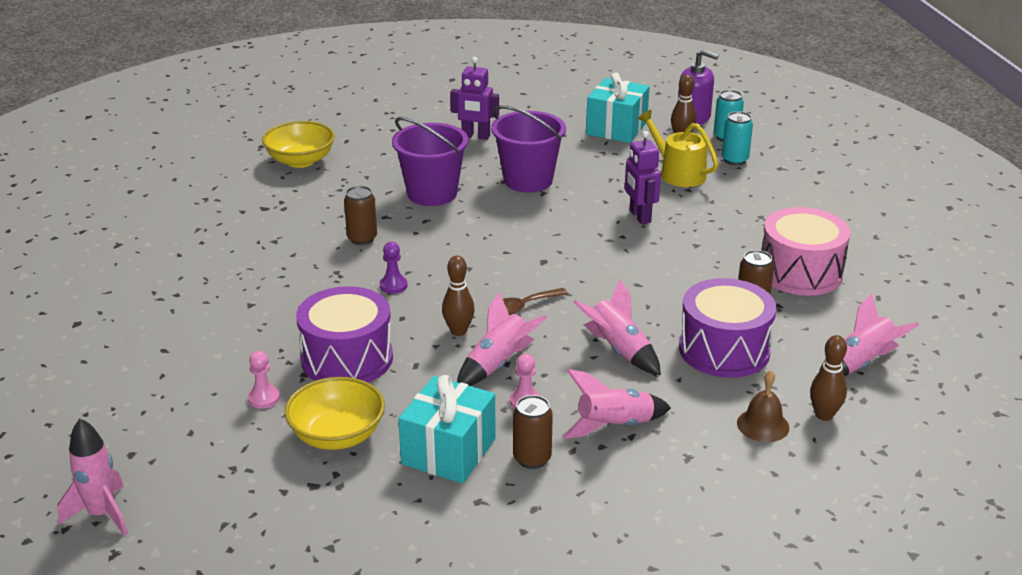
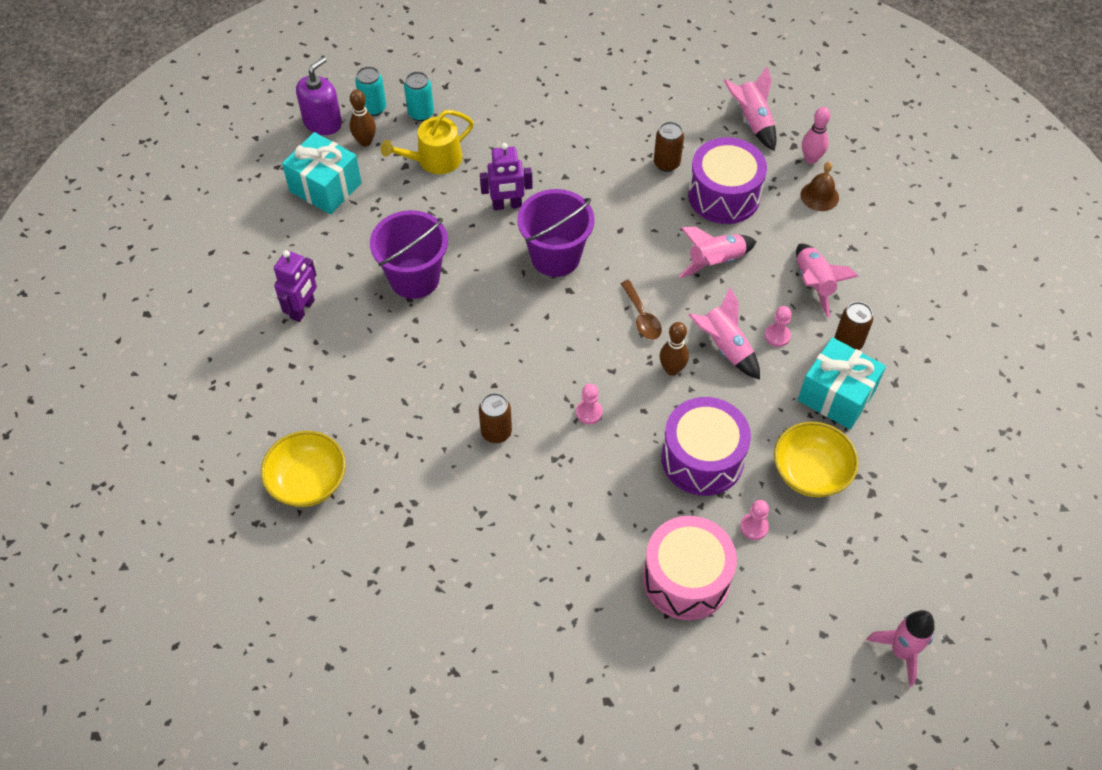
camera: 80 degrees left, 25 degrees up
(393, 286) = (589, 412): purple pawn -> pink pawn
(432, 193) = (419, 363): purple bucket -> purple bucket (555, 257)
(800, 272) = (622, 120): pink drum -> pink drum (686, 578)
(824, 415) = (811, 159): brown bowling pin -> pink bowling pin

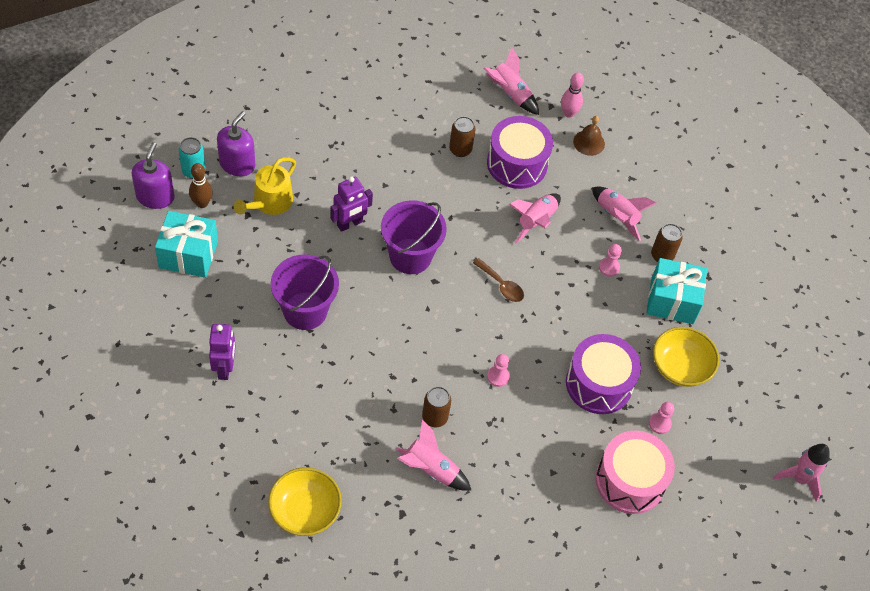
camera: 30 degrees left, 0 degrees up
(421, 113) = (237, 164): turquoise can -> purple soap dispenser
(672, 369) = (544, 320): brown bowling pin -> none
(724, 347) = (574, 289): pink rocket -> pink rocket (431, 469)

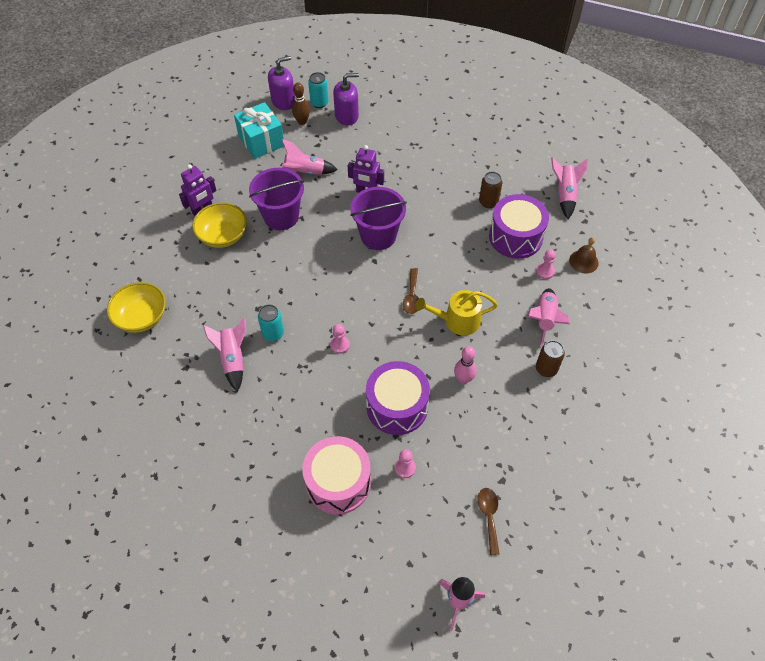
camera: 55 degrees right, 0 degrees up
(269, 202) = (338, 147): yellow watering can -> yellow watering can (457, 320)
(434, 417) = (273, 333): brown can -> turquoise can
(536, 221) = (483, 279): pink rocket -> pink rocket (305, 173)
(568, 113) = (592, 234): pink bowling pin -> pink bowling pin (463, 379)
(609, 267) = (497, 345): pink pawn -> pink pawn (545, 271)
(672, 301) = (516, 402): turquoise gift -> none
(680, 367) = (466, 447): yellow bowl -> yellow bowl (223, 235)
(750, 401) = (489, 516): none -> brown spoon

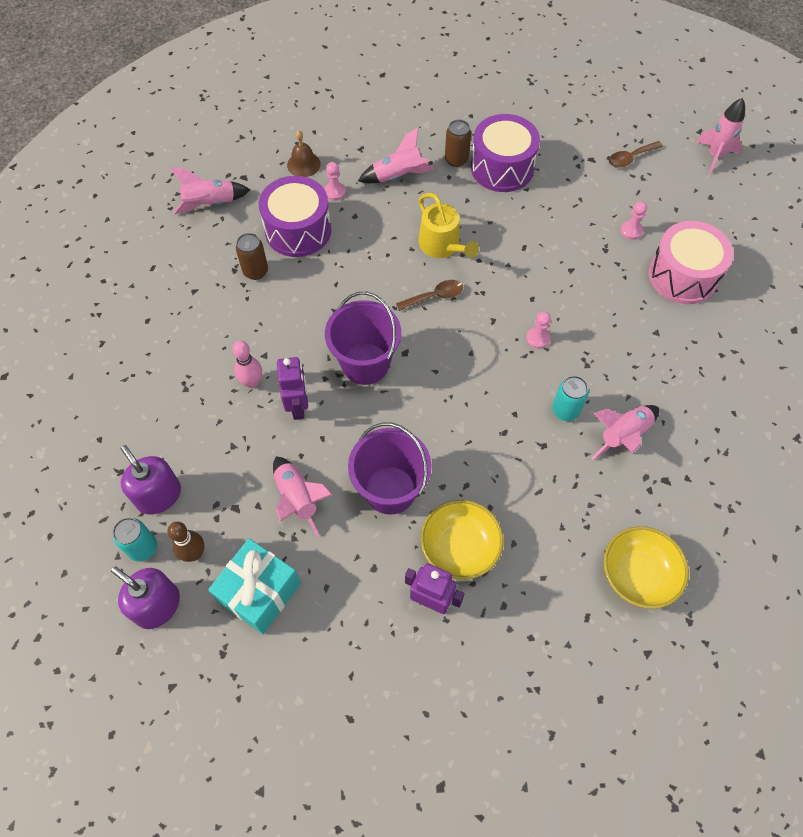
camera: 115 degrees left, 5 degrees up
(397, 406) = (574, 260): purple drum -> purple drum (502, 167)
(463, 379) = (509, 218): pink bowling pin -> pink bowling pin (252, 382)

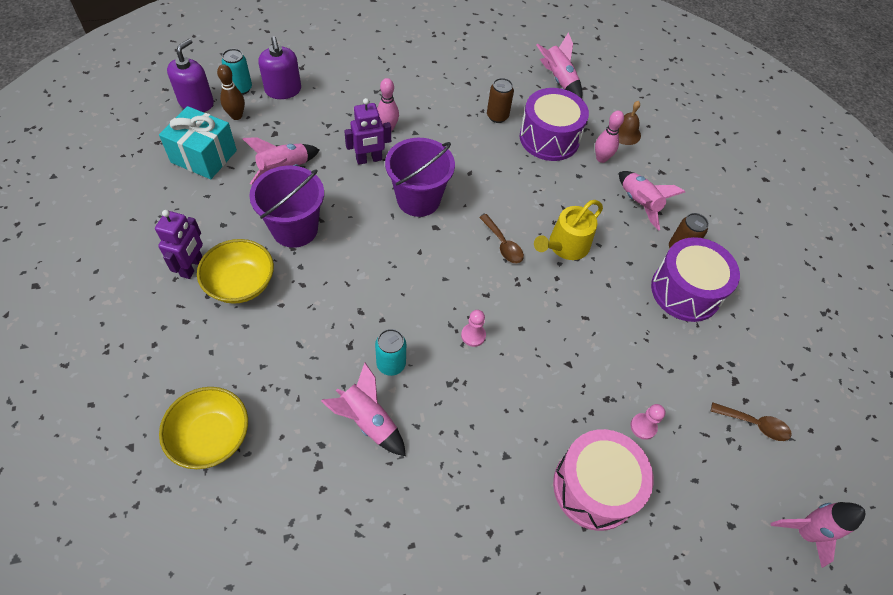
camera: 75 degrees right, 5 degrees down
(158, 495) = (283, 90): purple soap dispenser -> purple soap dispenser turned 120 degrees clockwise
(335, 192) = (601, 158): pink pawn -> pink bowling pin
(630, 158) = (755, 424): brown spoon -> brown spoon turned 150 degrees clockwise

